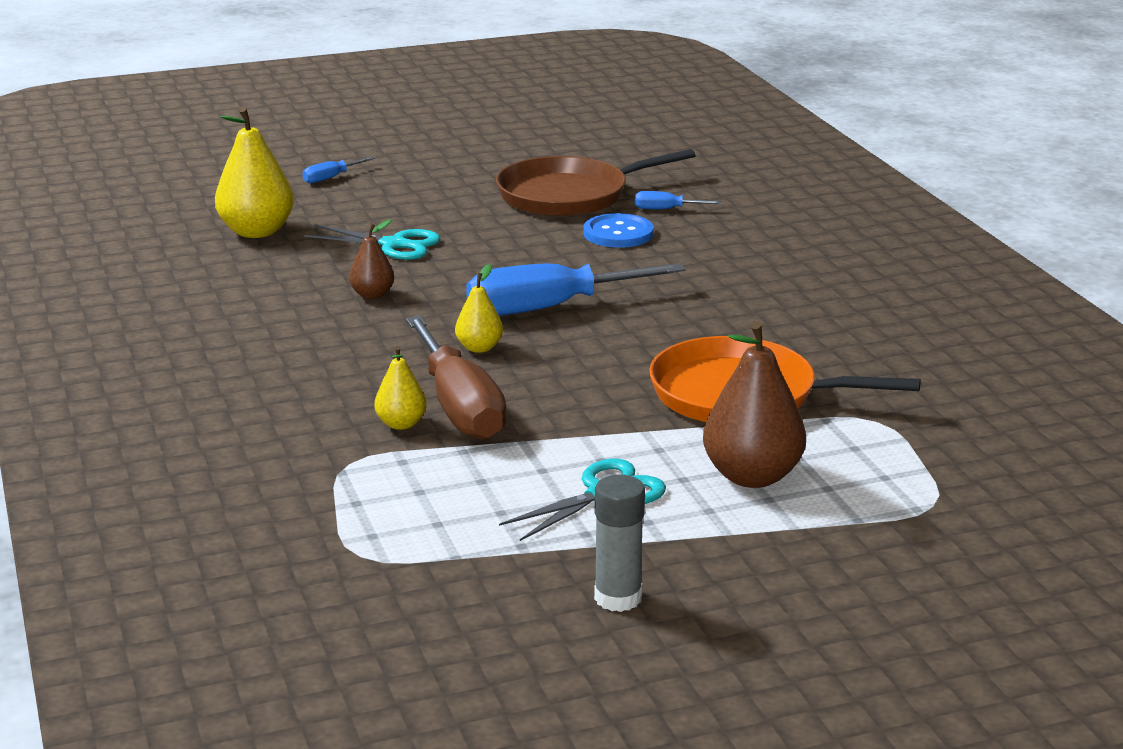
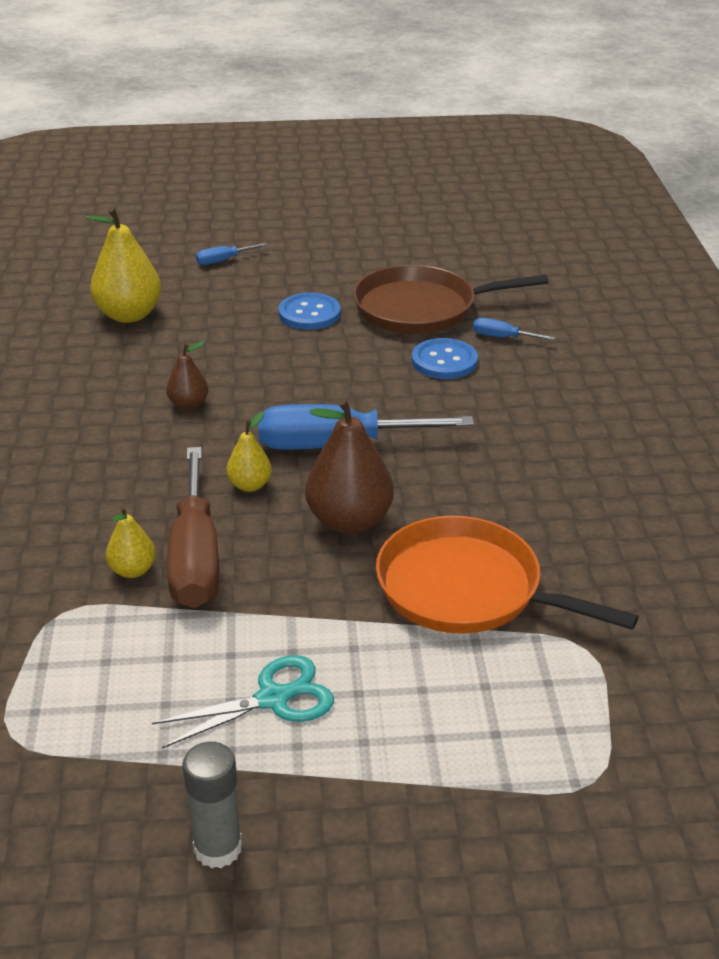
camera: 15 degrees right, 10 degrees up
(393, 245) = (237, 346): turquoise scissors -> none
(454, 211) = (309, 314): none -> blue button
(752, 476) = (427, 703): brown pear -> brown pear (349, 521)

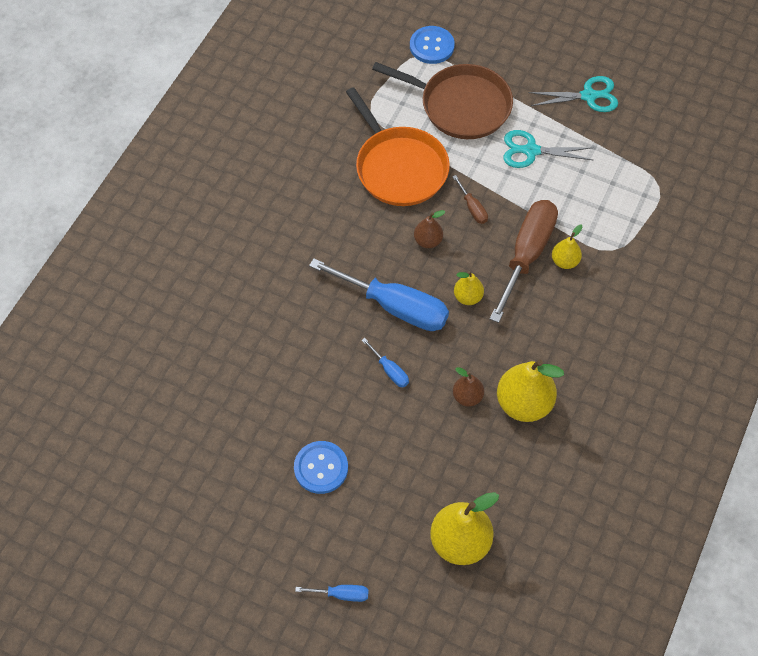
camera: 150 degrees left, 25 degrees up
(115, 420) = (524, 403): none -> yellow pear
(218, 848) = (588, 96): grey glue stick -> turquoise scissors
(314, 581) = (472, 208): none -> brown screwdriver
(349, 521) = (428, 241): brown pear -> brown pear, size x0.54
(421, 308) = (233, 430): brown pan -> brown pan (460, 105)
(444, 361) = (267, 356): blue button -> blue button (431, 46)
(502, 337) = (206, 363): blue screwdriver -> blue screwdriver (390, 370)

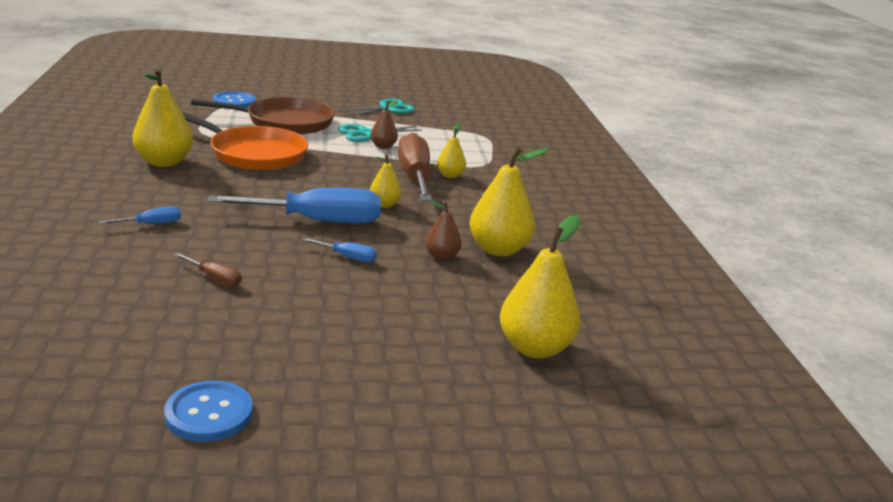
camera: 35 degrees left, 35 degrees down
(313, 164) = (164, 162): none -> yellow pear
(321, 468) = (328, 336): blue button -> blue button (209, 413)
(341, 594) = (444, 429): blue screwdriver -> blue screwdriver (151, 224)
(428, 241) = (317, 183): brown pear -> brown pear (383, 146)
(472, 208) = (343, 163): brown screwdriver -> brown screwdriver (214, 278)

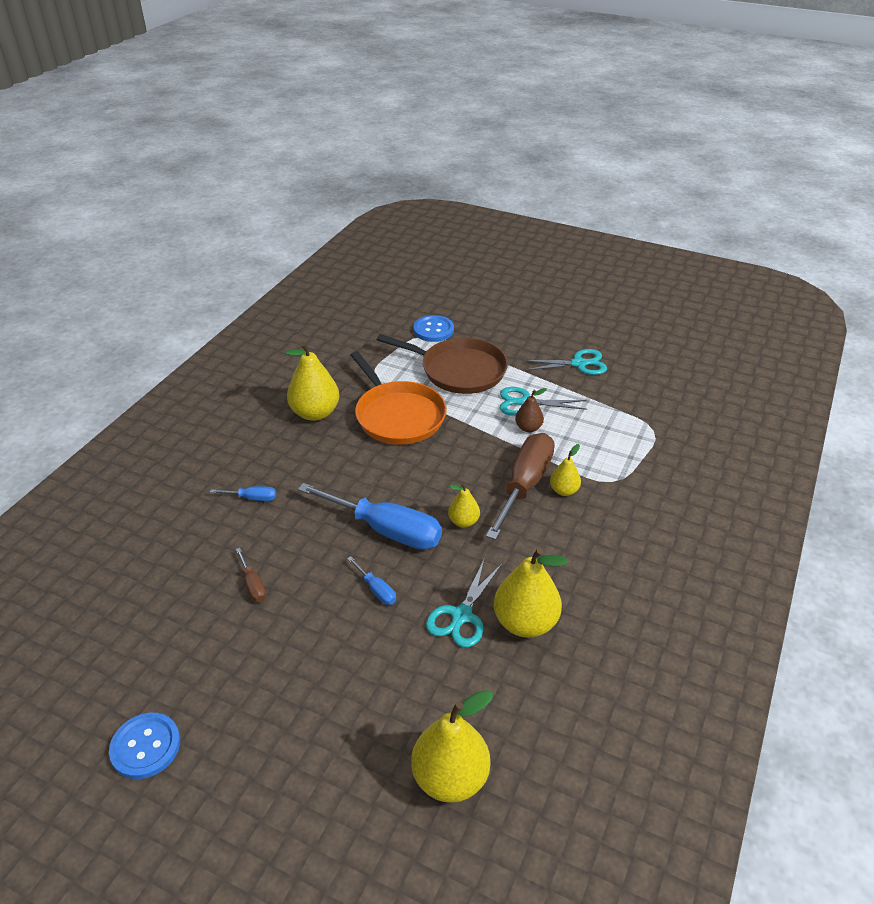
camera: 35 degrees right, 15 degrees up
(442, 257) = (461, 615): brown pear -> turquoise scissors

